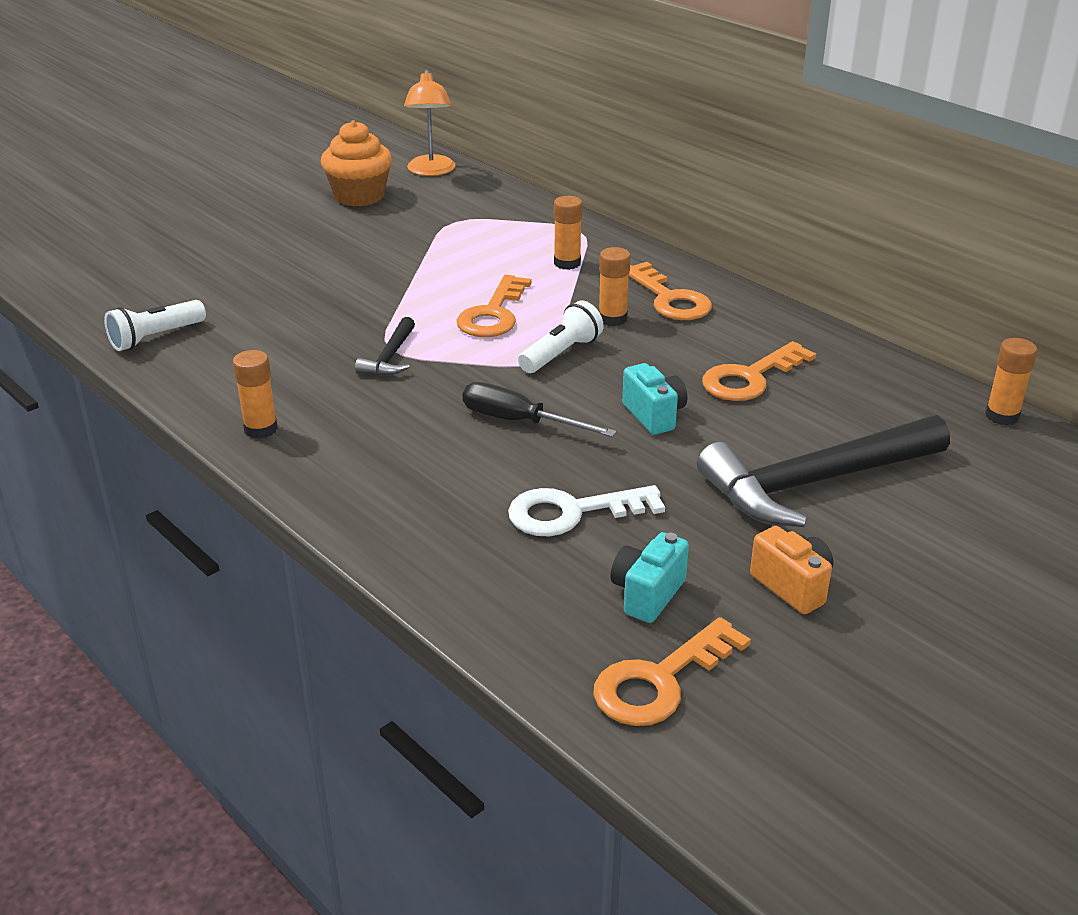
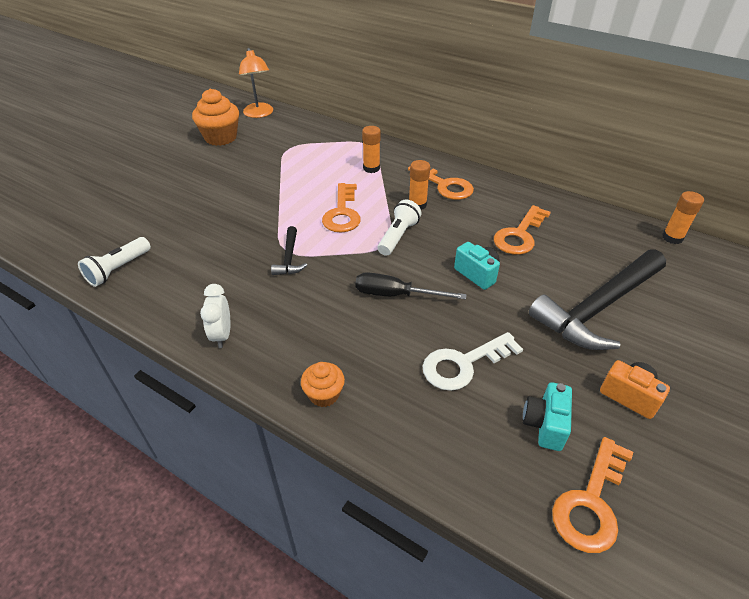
camera: 15 degrees left, 10 degrees up
(261, 429) = (222, 335): orange glue stick -> white clock
(364, 512) = (324, 394): none -> orange cupcake

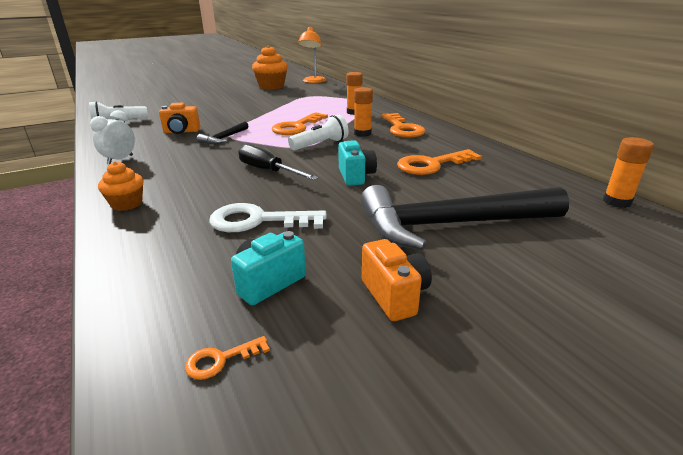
camera: 30 degrees right, 15 degrees down
(225, 262) = (181, 132): none -> orange camera
(591, 502) = (221, 360): orange key -> orange key, size x0.46

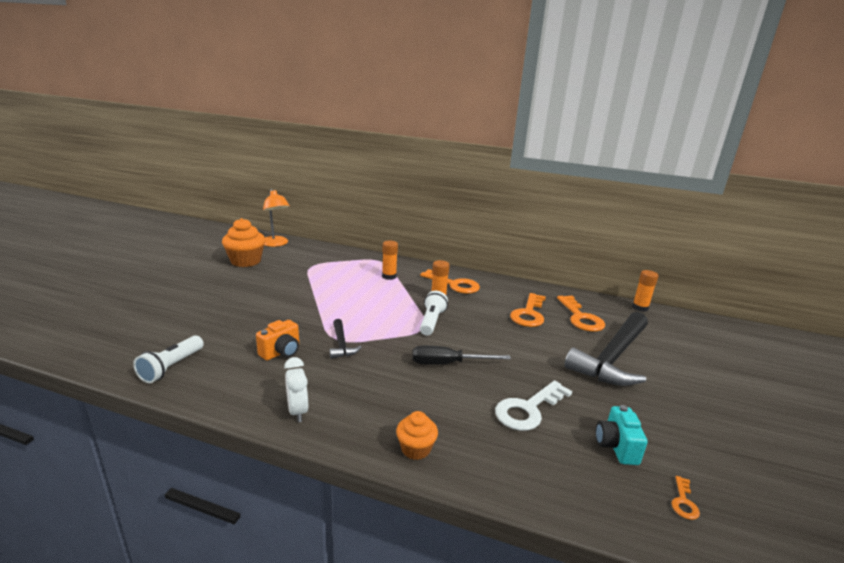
camera: 45 degrees left, 5 degrees down
(297, 127) = (377, 308): orange key -> orange key (580, 317)
(356, 176) = (508, 343): turquoise camera -> none
(394, 295) = (669, 416): orange camera -> none

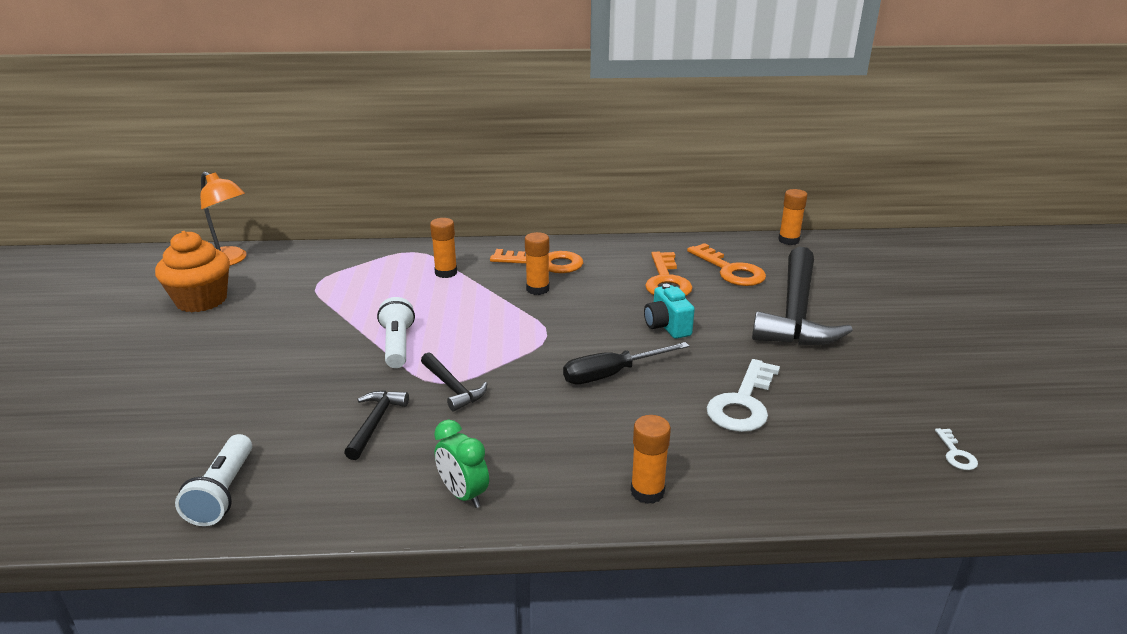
camera: 20 degrees left, 5 degrees up
(281, 352) = (375, 423): orange camera -> black hammer
(297, 411) = (463, 494): white clock -> green clock
(415, 449) = (647, 492): orange cupcake -> orange glue stick
(431, 321) = (551, 323): white flashlight -> white flashlight (397, 345)
(616, 447) = (860, 417): turquoise camera -> turquoise camera (667, 327)
(683, 502) = (956, 454): orange key -> white key

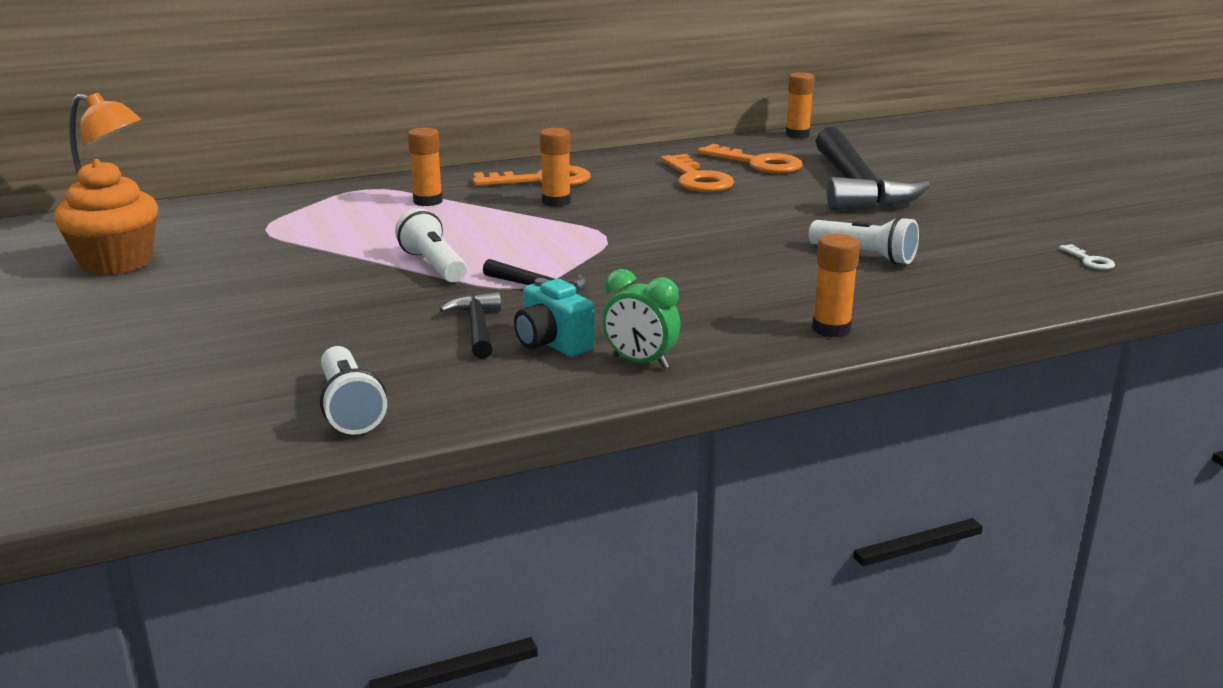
camera: 20 degrees left, 5 degrees down
(611, 374) = (709, 254): black screwdriver -> none
(667, 327) = (732, 213): turquoise camera -> turquoise camera (552, 344)
(743, 403) = (865, 256): white key -> white flashlight

